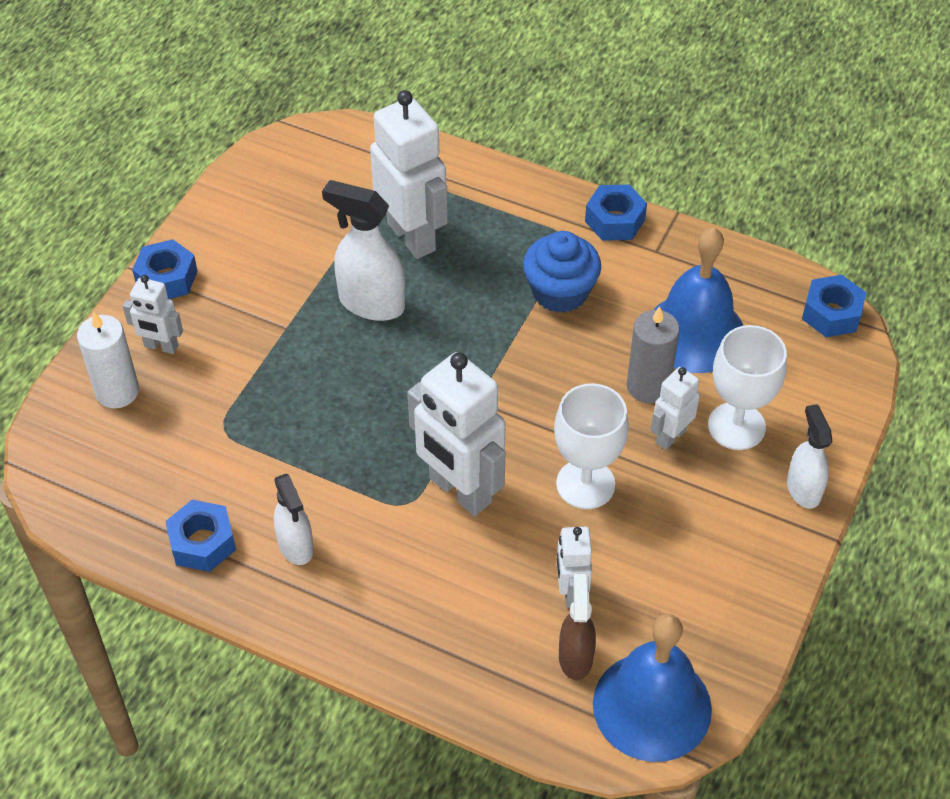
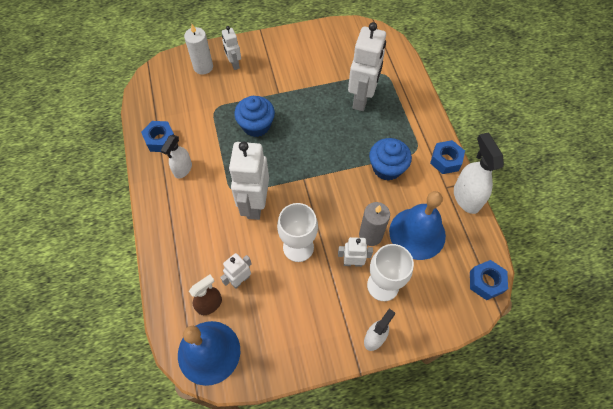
camera: 50 degrees right, 10 degrees up
(167, 278) = (265, 43): blue nut -> none
(317, 396) = (256, 125): none -> blue cupcake
(371, 303) = (316, 110): white spray bottle -> white spray bottle (466, 197)

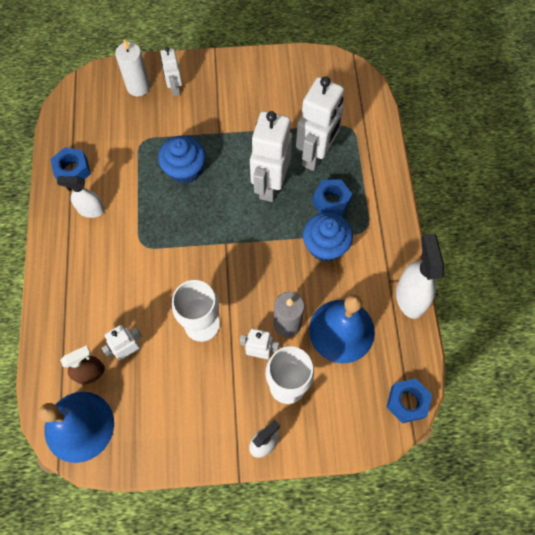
camera: 10 degrees right, 5 degrees up
(183, 169) = (91, 210): white spray bottle -> white spray bottle turned 60 degrees clockwise
(254, 204) = (163, 265): white robot -> white robot (270, 185)
(445, 160) = (397, 248): blue nut -> blue nut (331, 201)

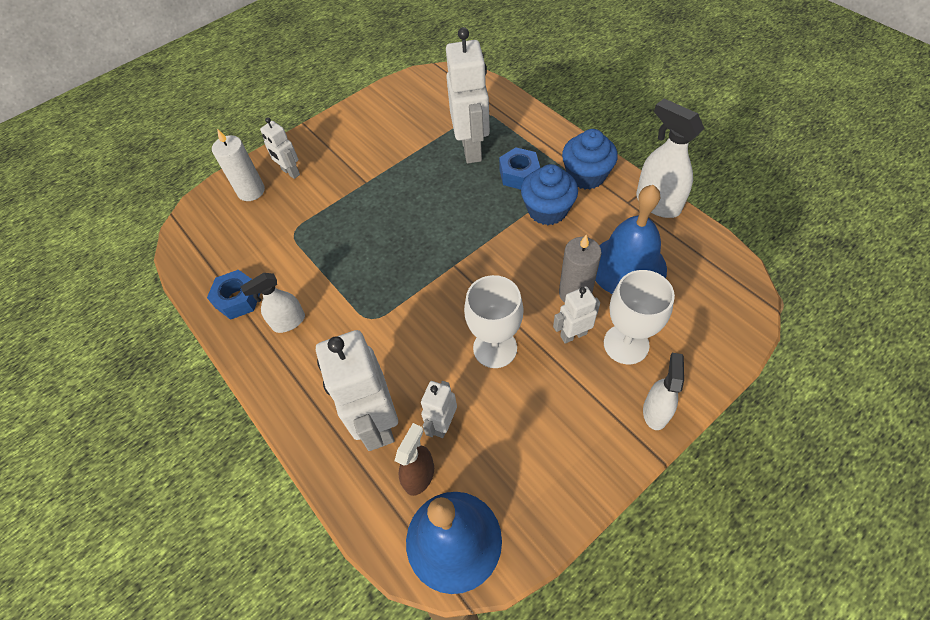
camera: 30 degrees left, 10 degrees down
(185, 169) = (358, 230): blue cupcake -> blue cupcake (586, 176)
(270, 185) = (452, 194): white robot -> white robot (377, 422)
(407, 402) = (739, 284): blue nut -> none

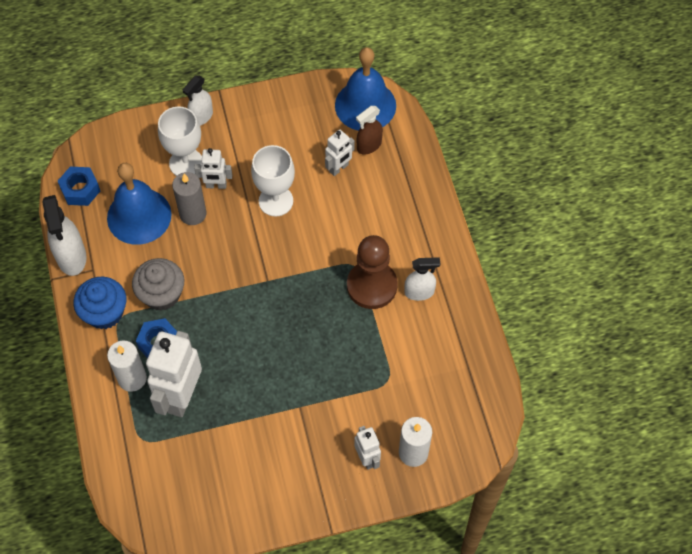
camera: 160 degrees left, 5 degrees up
(238, 299) = (455, 333): blue nut -> blue nut (80, 190)
(343, 306) = (372, 286): none -> brown pawn
(377, 422) = (382, 188): white robot -> none
(522, 143) = (132, 378): none -> white candle
(547, 210) = (161, 294): blue cupcake -> grey cupcake

